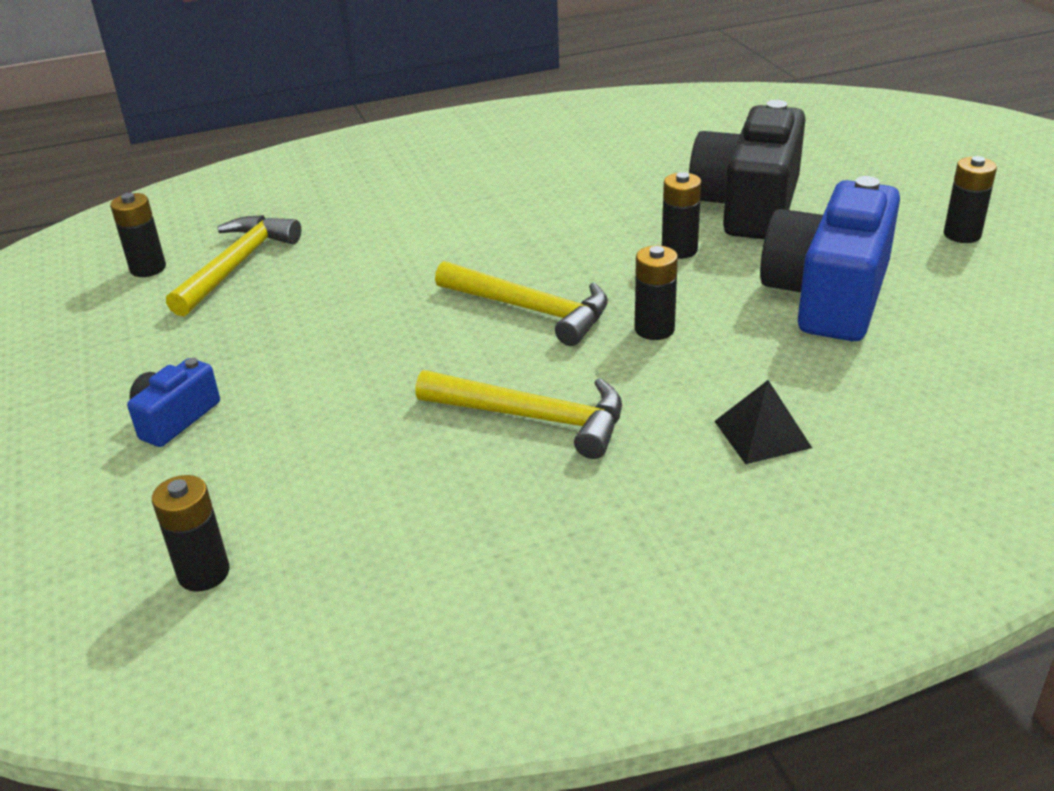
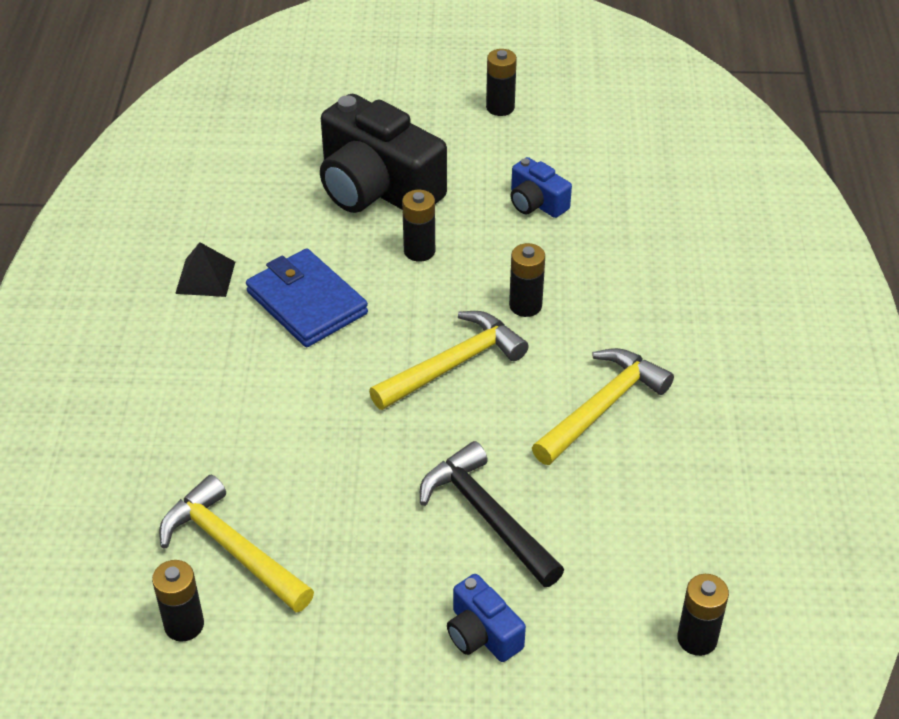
camera: 70 degrees left, 10 degrees up
(331, 383) = (487, 516): none -> black hammer
(555, 216) = (307, 303): none -> blue wallet
(762, 434) = (680, 301): black pyramid -> black pyramid (205, 277)
(828, 295) = (536, 203): blue camera -> blue camera, size x0.48

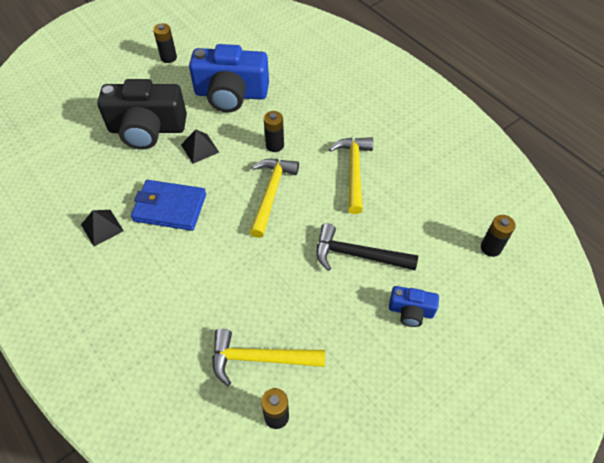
camera: 40 degrees left, 10 degrees up
(419, 251) = (200, 148): black battery -> black pyramid
(536, 203) = (231, 94): blue camera -> blue camera, size x2.10

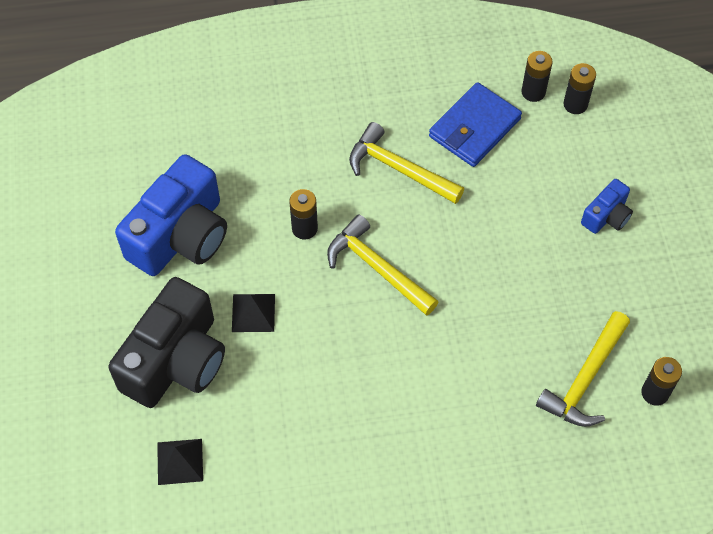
camera: 60 degrees left, 5 degrees up
(102, 227) = (313, 474): black pyramid -> black pyramid (180, 461)
(168, 58) = (50, 279): black battery -> black battery (533, 92)
(170, 207) = (329, 385): blue wallet -> blue wallet (474, 128)
(358, 255) = (513, 226): black hammer -> none

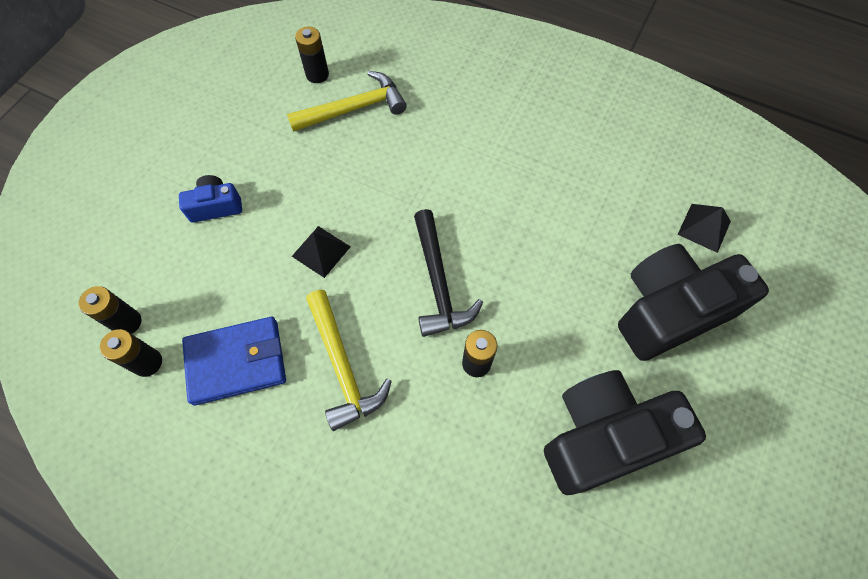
camera: 145 degrees left, 5 degrees up
(181, 235) = (603, 437): blue camera -> black camera
(253, 312) = (575, 311): black pyramid -> black pyramid (321, 251)
(377, 268) = (438, 282): yellow hammer -> black hammer

